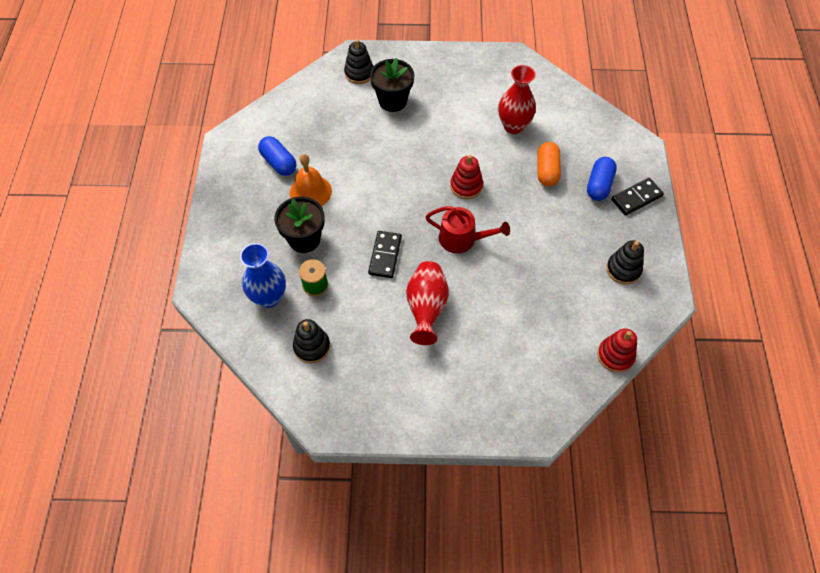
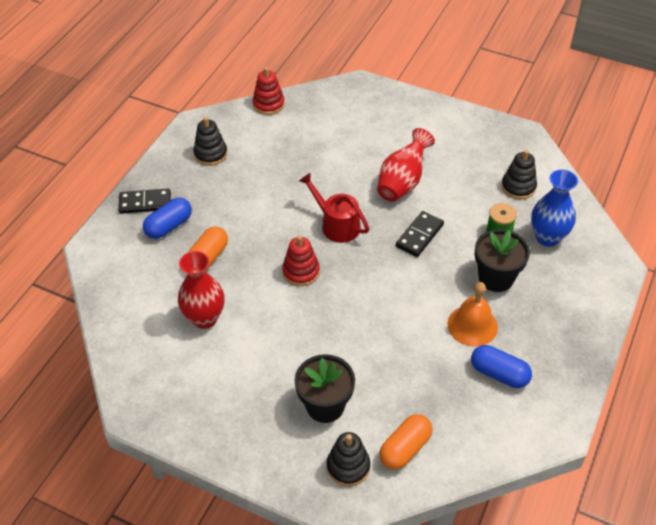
camera: 155 degrees left, 10 degrees down
(279, 163) = (499, 374): blue capsule -> blue capsule turned 45 degrees counterclockwise
(327, 94) = (405, 448): none -> orange capsule

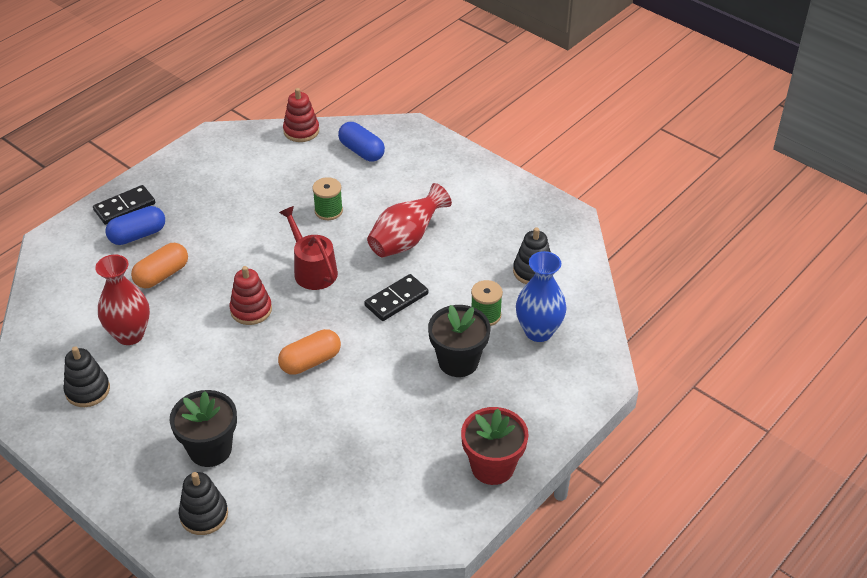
camera: 15 degrees right, 5 degrees down
(145, 203) = (124, 207): black domino -> black domino turned 45 degrees counterclockwise
(210, 154) = (215, 171): black stacking toy -> black stacking toy (87, 390)
(325, 170) = (328, 211): none -> green spool
(405, 448) = (272, 512): orange capsule -> orange capsule (310, 361)
(472, 325) = (407, 405): orange bell -> none
(499, 374) = (411, 461): blue capsule -> blue capsule (361, 151)
(567, 362) = (492, 467): none -> red flower pot

